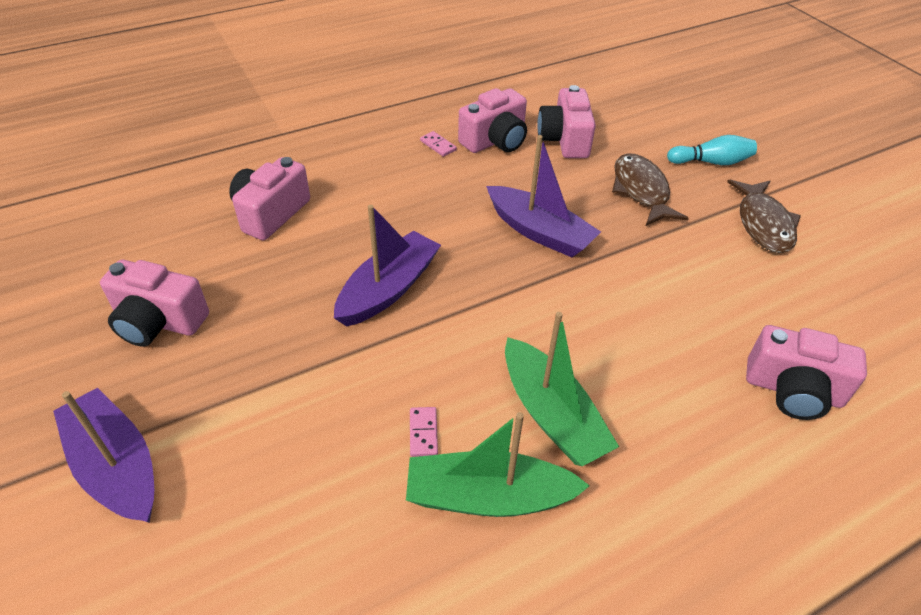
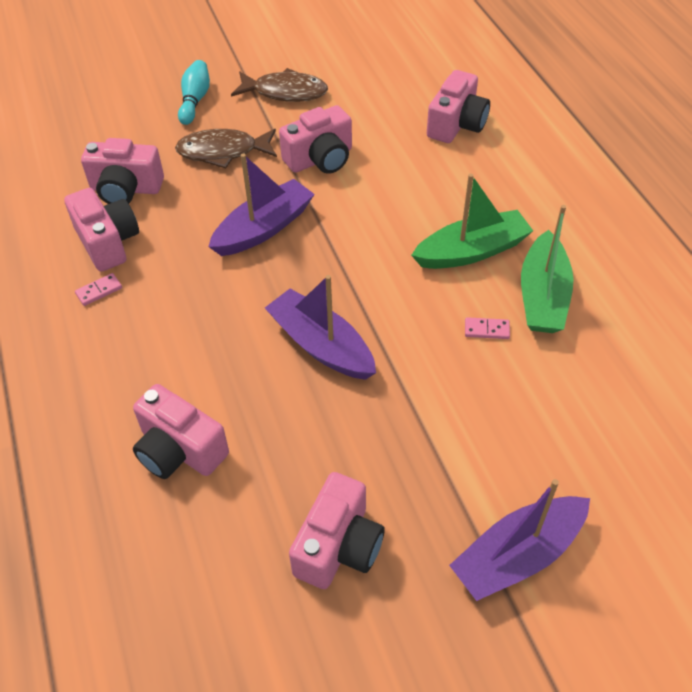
camera: 80 degrees left, 5 degrees up
(662, 263) = (320, 159): none -> pink camera

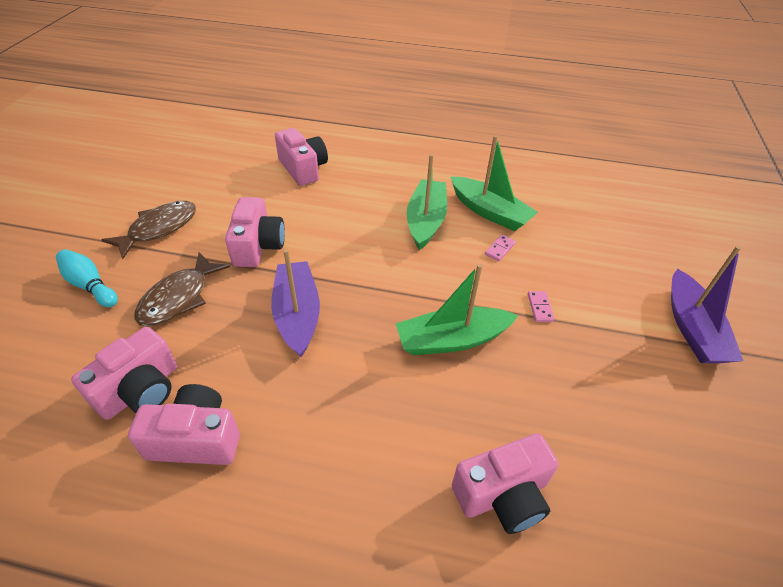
camera: 60 degrees left, 5 degrees down
(99, 291) = (254, 477): pink domino -> pink domino (540, 307)
(321, 345) = (452, 340): purple boat -> green boat
(338, 546) = (652, 424): pink camera -> none

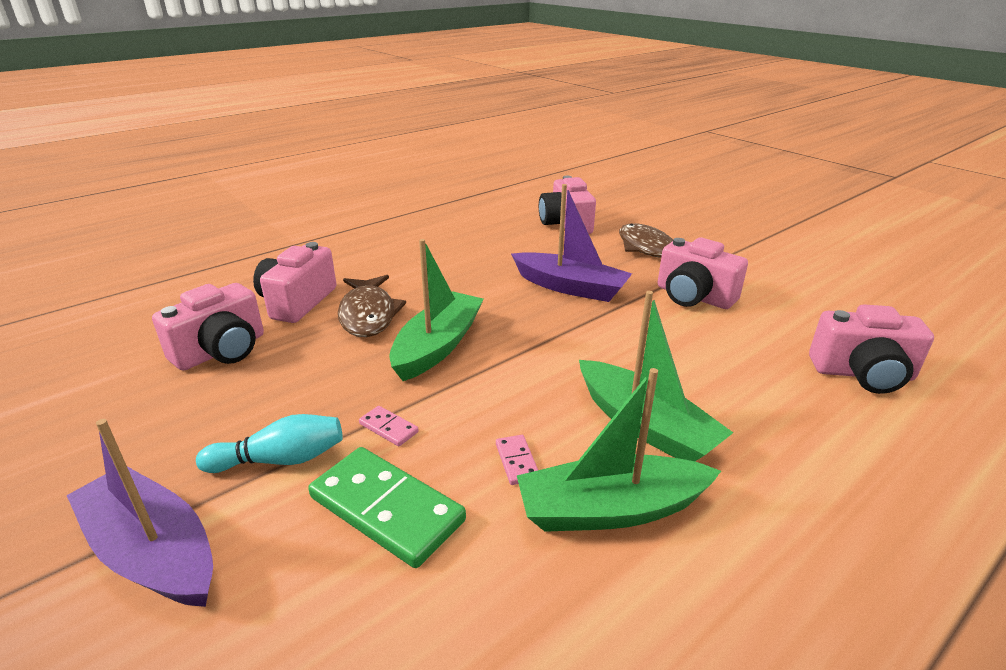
camera: 130 degrees right, 15 degrees down
(90, 285) = (699, 226): turquoise bowling pin -> turquoise bowling pin (280, 460)
(159, 229) = (766, 261): brown fish -> brown fish (368, 314)
(196, 439) = (503, 230): pink camera -> pink camera (221, 351)
(575, 272) = (386, 509): none -> green domino

